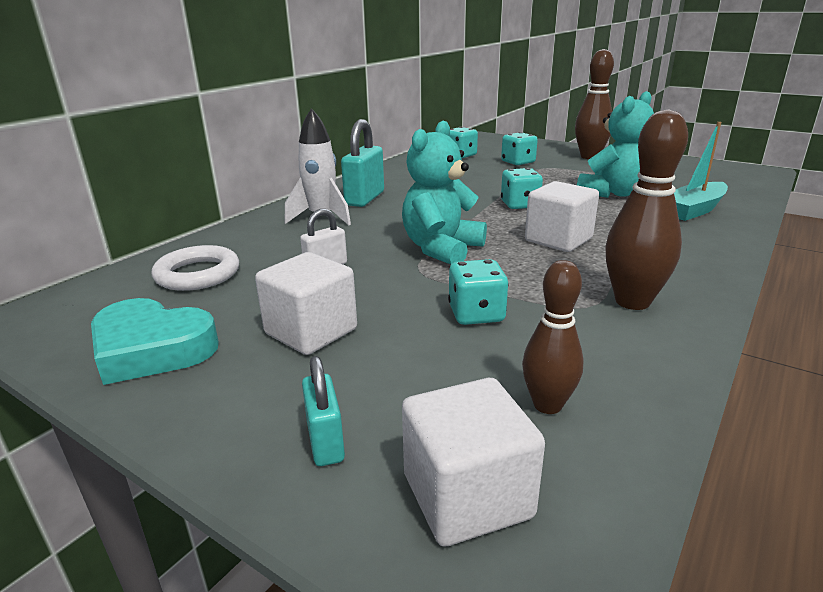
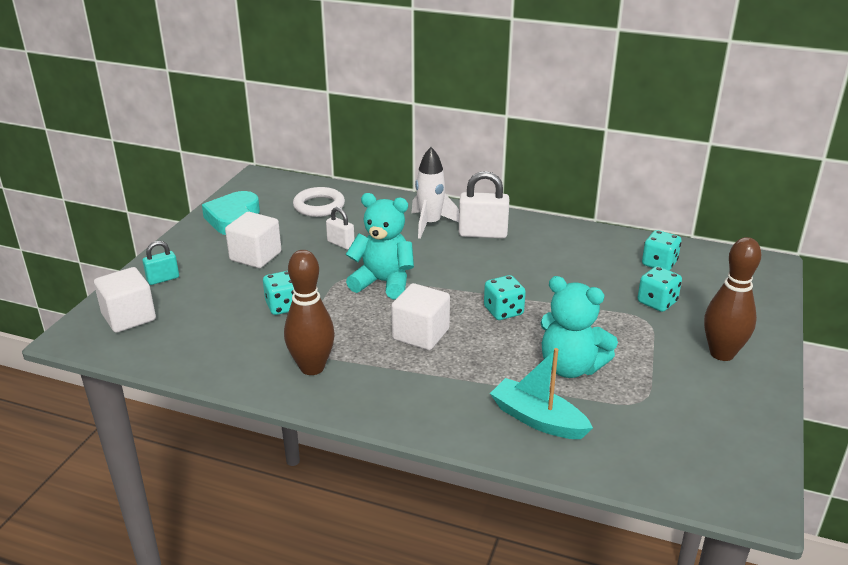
camera: 75 degrees right, 5 degrees up
(365, 198) = (483, 234): turquoise padlock -> white padlock
(547, 405) = (190, 335): brown bowling pin -> none

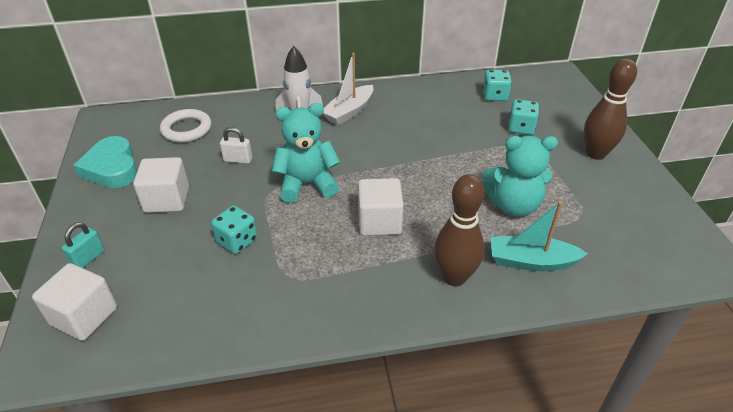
camera: 30 degrees left, 10 degrees up
(312, 367) = (315, 293): brown bowling pin -> brown bowling pin (454, 277)
(483, 234) = (349, 112): white padlock -> white boat
(503, 311) = (424, 175): turquoise dice -> none

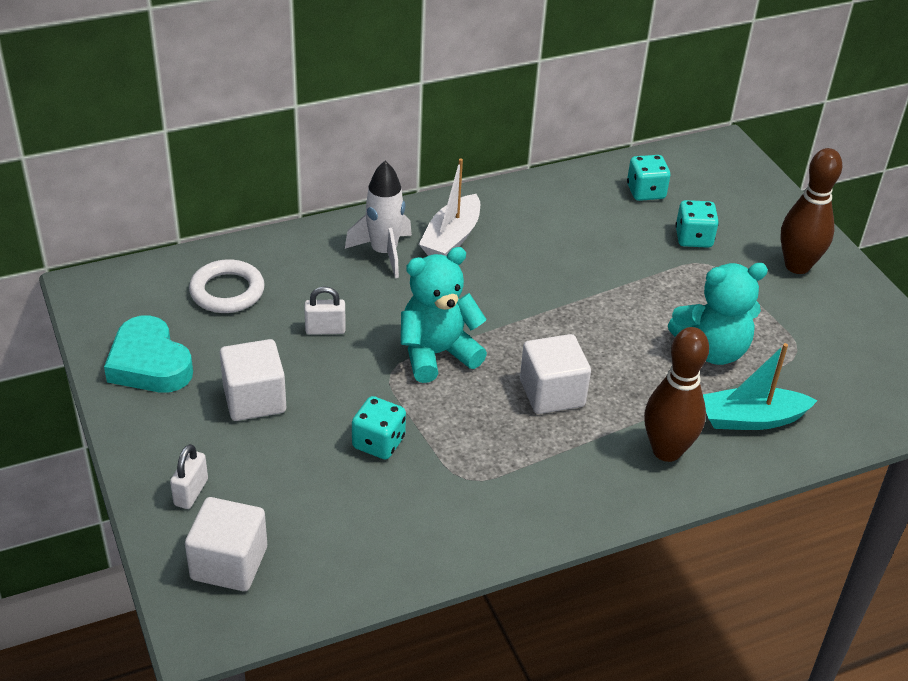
camera: 15 degrees left, 0 degrees up
(88, 258) = (191, 492): turquoise padlock -> white padlock

